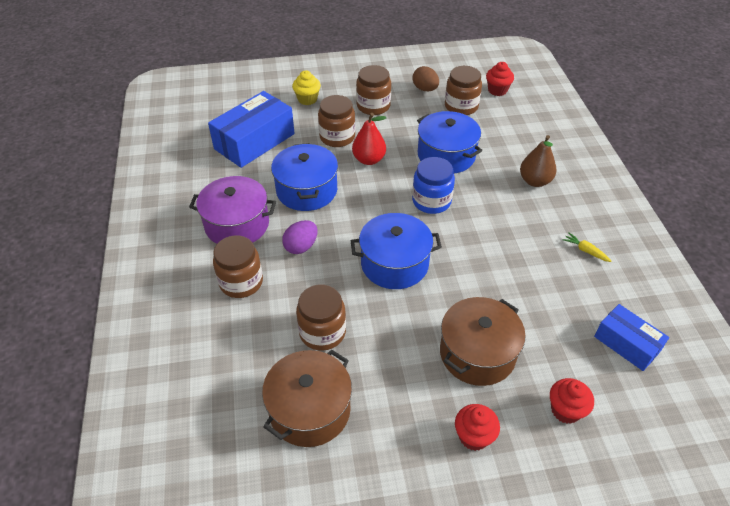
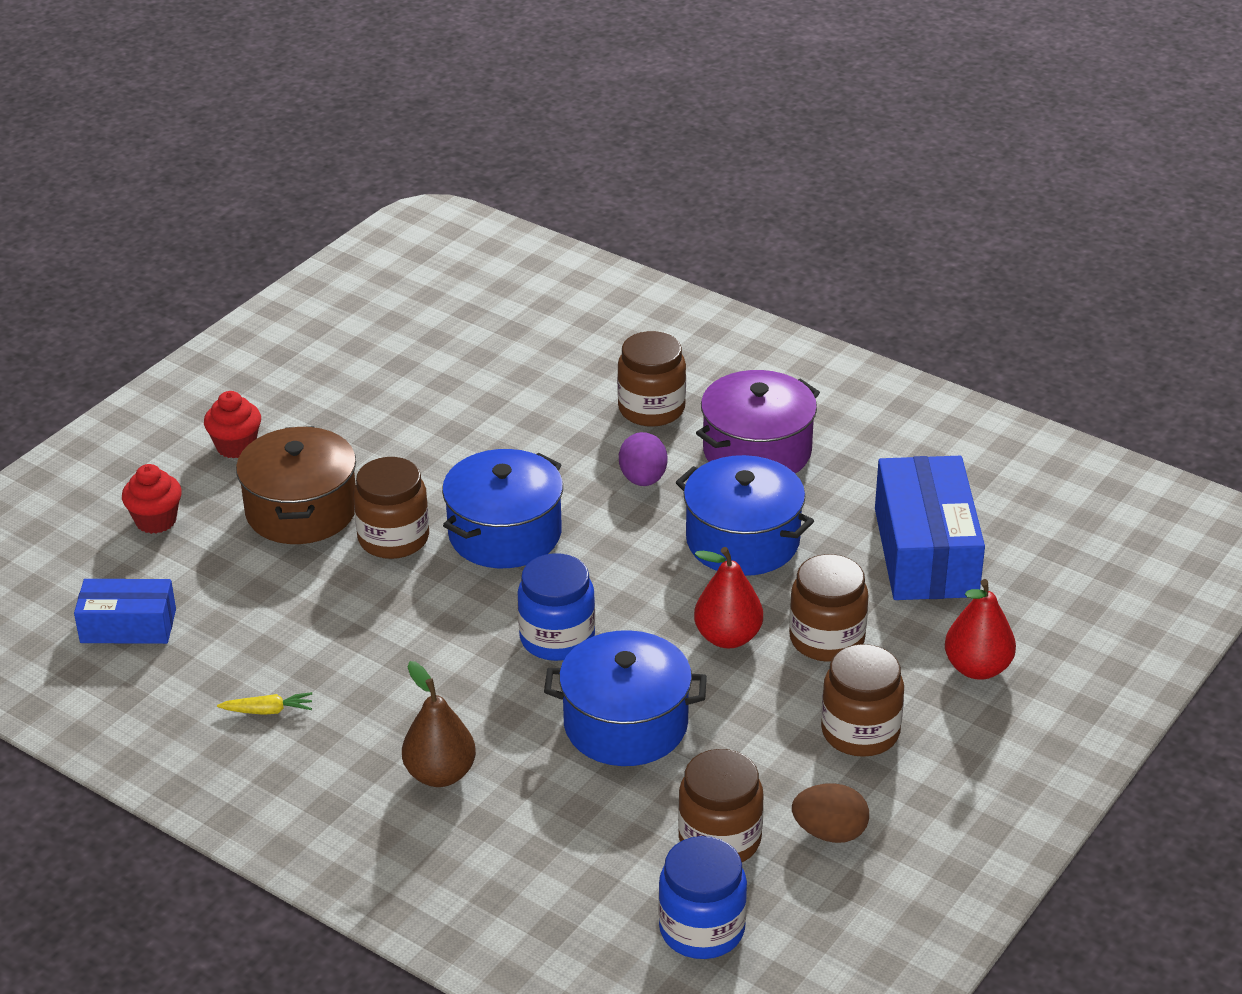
camera: 135 degrees right, 10 degrees down
(307, 99) = (977, 668): yellow cupcake -> red pear
(309, 410) = (422, 371): brown pot -> none
(322, 332) = (495, 426): brown jar -> brown jar (393, 538)
(497, 90) = (702, 929): red cupcake -> blue jar

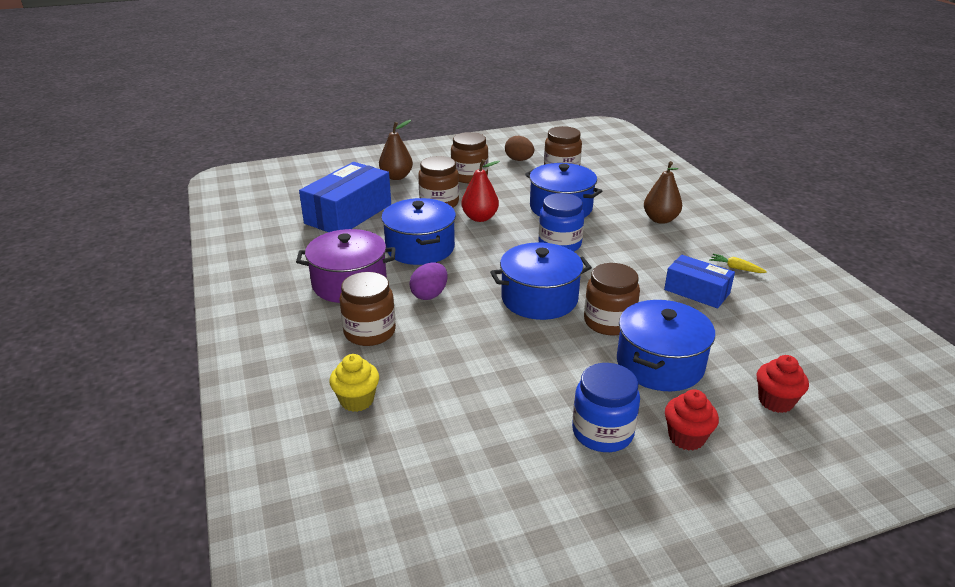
camera: 145 degrees left, 5 degrees down
(128, 626) = (812, 338): blue box -> blue box (696, 291)
(301, 510) = (660, 364): brown pot -> blue pot
(576, 348) = (357, 400): none -> yellow cupcake
(702, 929) = (593, 155): blue jar -> blue jar (602, 432)
(977, 668) = (396, 177): red pear -> brown pear

